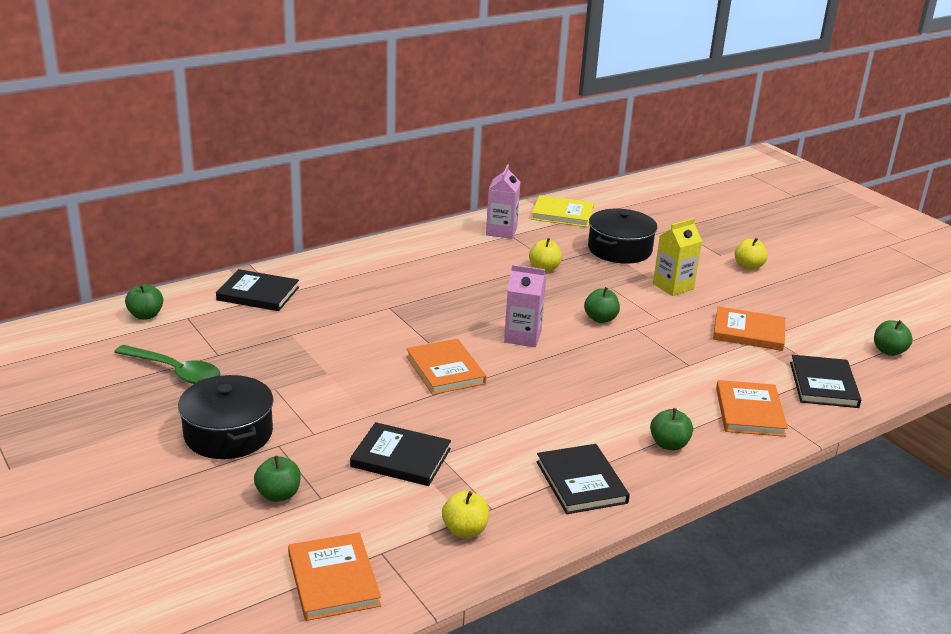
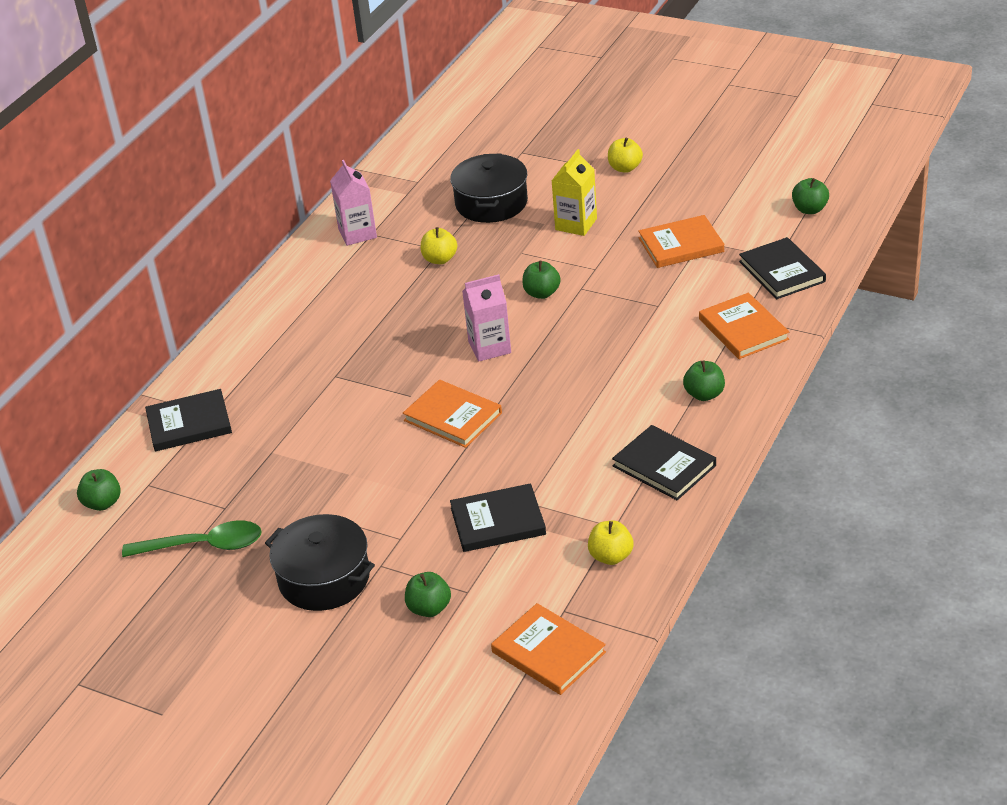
camera: 25 degrees left, 10 degrees up
(562, 214) = (398, 183): yellow book -> none

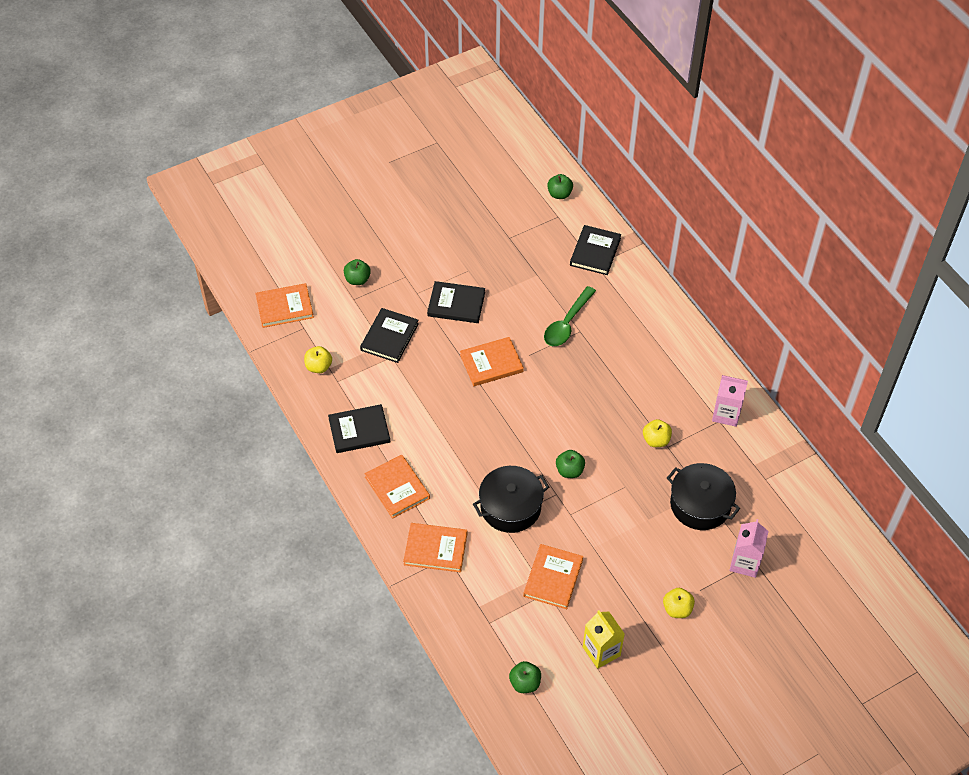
camera: 120 degrees right, 15 degrees up
(203, 545) = (488, 218): green spoon -> green spoon (567, 323)
(324, 578) = (418, 252): black pot -> black pot (510, 507)
(489, 347) = (539, 414): pink carton -> pink carton (745, 563)
(576, 224) = (631, 536): yellow carton -> yellow carton (601, 651)
(704, 394) = (397, 488): green apple -> orange book
(782, 271) = (472, 613): black book -> black book (456, 304)

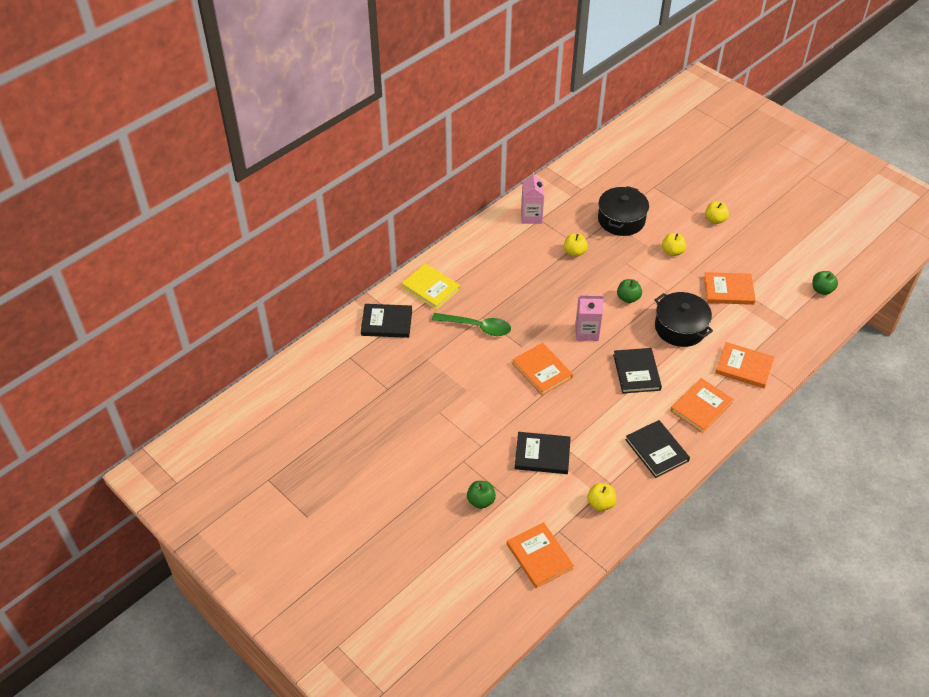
camera: 105 degrees left, 5 degrees down
(435, 549) = (744, 367): orange book -> orange book turned 60 degrees counterclockwise
(456, 304) = (483, 411): black book -> black book (636, 372)
(559, 194) = (320, 361): green apple -> none
(601, 651) = (771, 253): yellow carton -> none
(632, 541) = (672, 252): none -> yellow apple
(634, 296) = (431, 288): none -> yellow book
(745, 563) = (658, 191): pink carton -> pink carton (587, 332)

